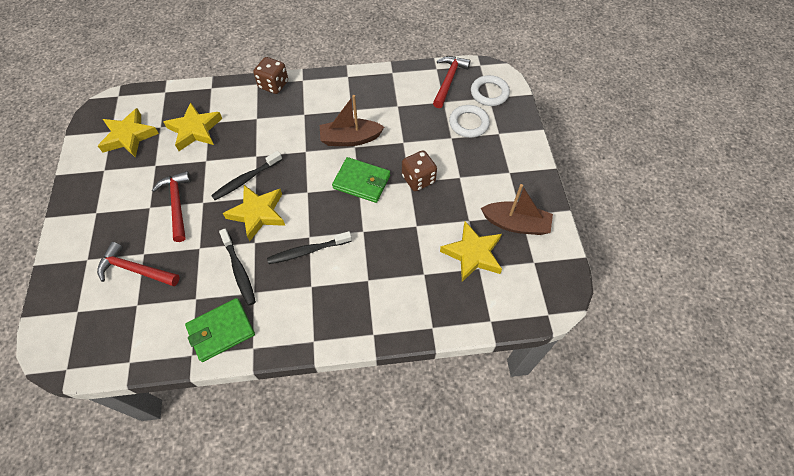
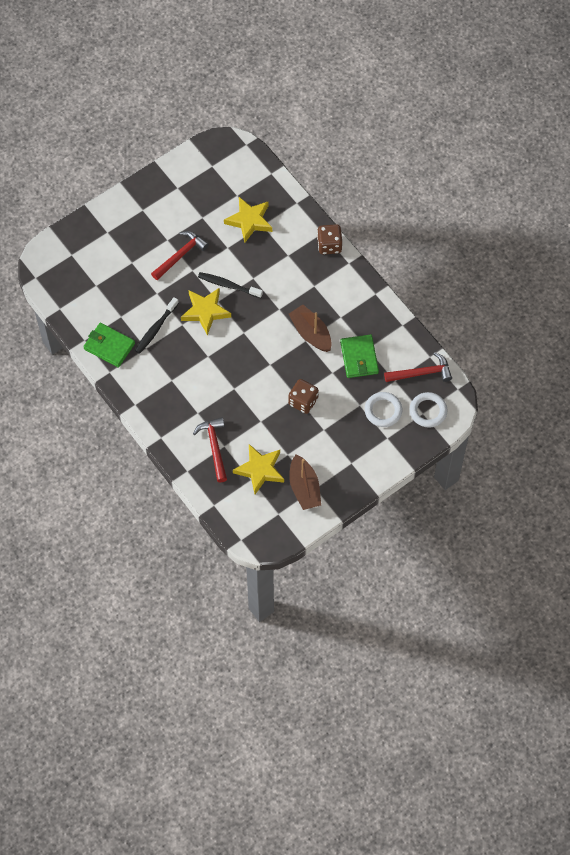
camera: 60 degrees right, 5 degrees up
(129, 136) = (215, 181): yellow star -> none
(135, 270) = (118, 266): red hammer -> red hammer (214, 447)
(307, 251) = (196, 362): black toothbrush -> none
(361, 182) = (276, 364): green wallet -> green wallet (359, 357)

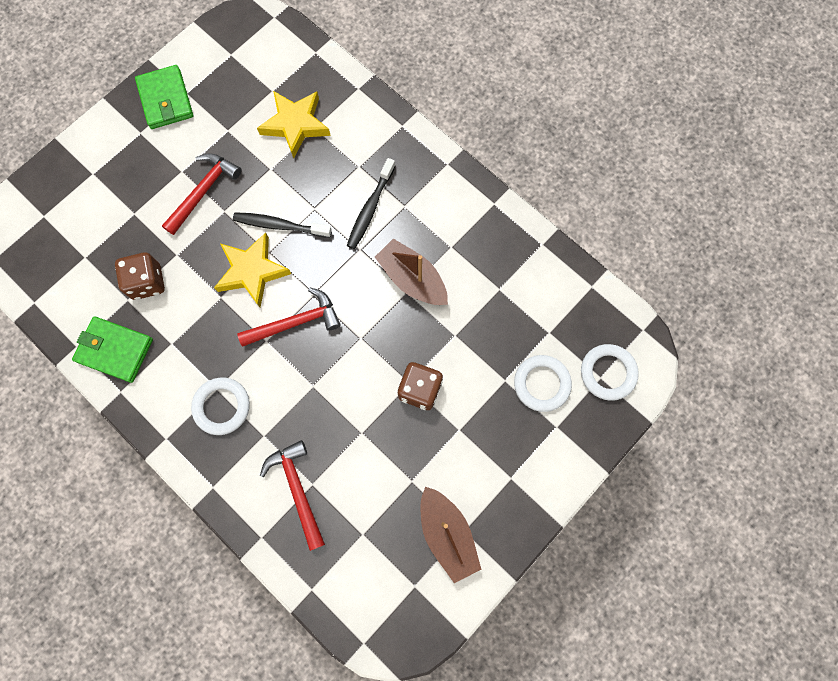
camera: 10 degrees left, 10 degrees up
(155, 329) = (182, 311): black toothbrush -> black toothbrush (370, 208)
(173, 391) = (222, 406): none -> white ring
(260, 470) = (374, 515): yellow star -> none
(329, 245) = (415, 142): brown dice -> brown dice (147, 282)
(359, 357) = (490, 305): green wallet -> green wallet (166, 99)
(421, 373) = (585, 314): red hammer -> red hammer (295, 322)

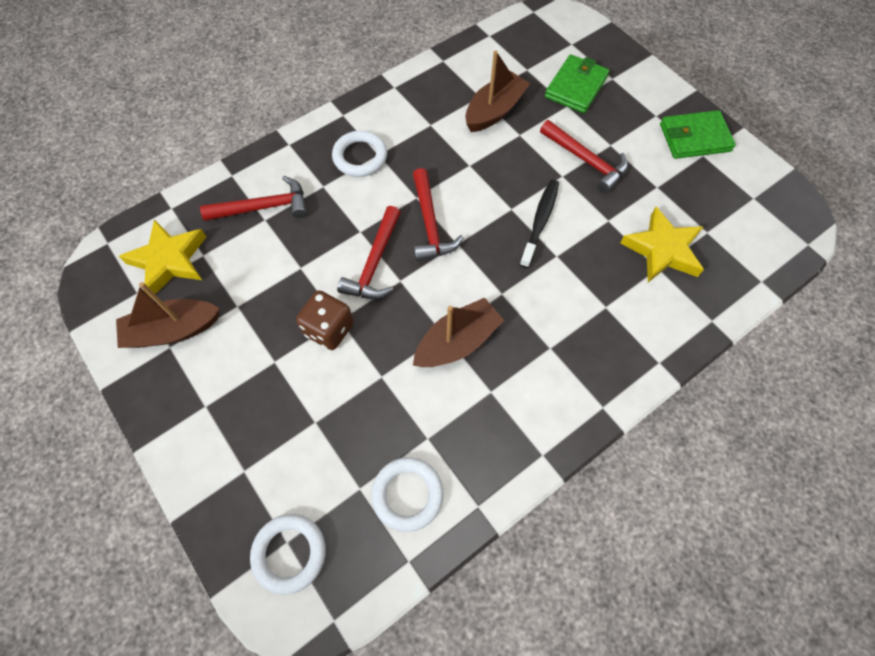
camera: 100 degrees right, 10 degrees down
(115, 350) = (433, 85): green wallet -> green wallet (576, 87)
(147, 282) = (494, 111): brown dice -> brown boat
(252, 271) = (492, 193): yellow star -> yellow star (169, 260)
(346, 364) = (375, 263): none -> red hammer
(370, 208) = (550, 311): black toothbrush -> none
(541, 384) = (299, 464): white ring -> white ring (407, 494)

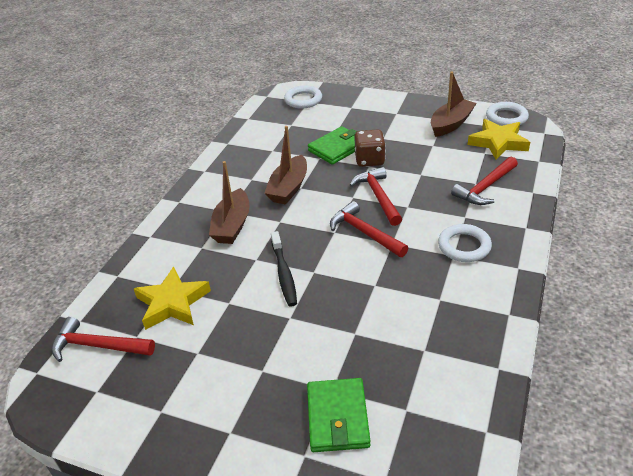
camera: 150 degrees right, 25 degrees down
(407, 494) = (265, 132): white ring -> white ring (506, 117)
(494, 111) = (396, 342): brown boat -> brown boat (232, 225)
(586, 160) = (277, 341): red hammer -> red hammer (98, 346)
(694, 138) = (176, 427): green wallet -> green wallet (337, 148)

